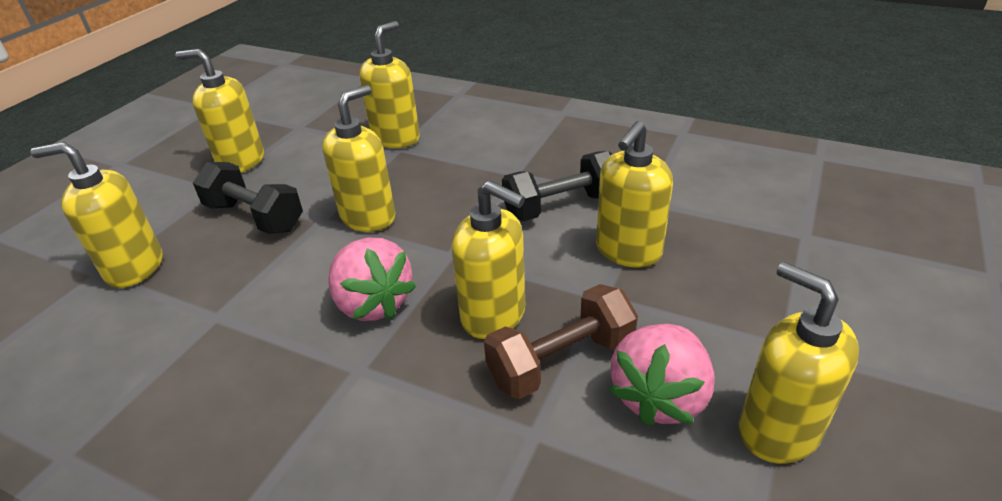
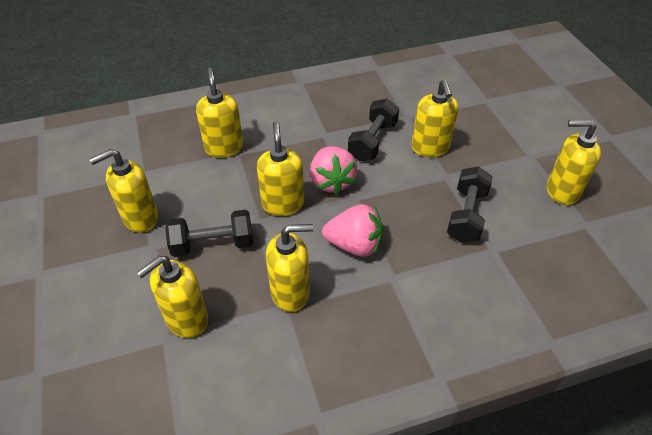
camera: 45 degrees left, 10 degrees up
(494, 315) = (415, 214): yellow soap dispenser -> yellow soap dispenser (290, 293)
(561, 361) = (466, 215): brown dumbbell -> black dumbbell
(659, 396) = (515, 205): pink strawberry -> pink strawberry (331, 182)

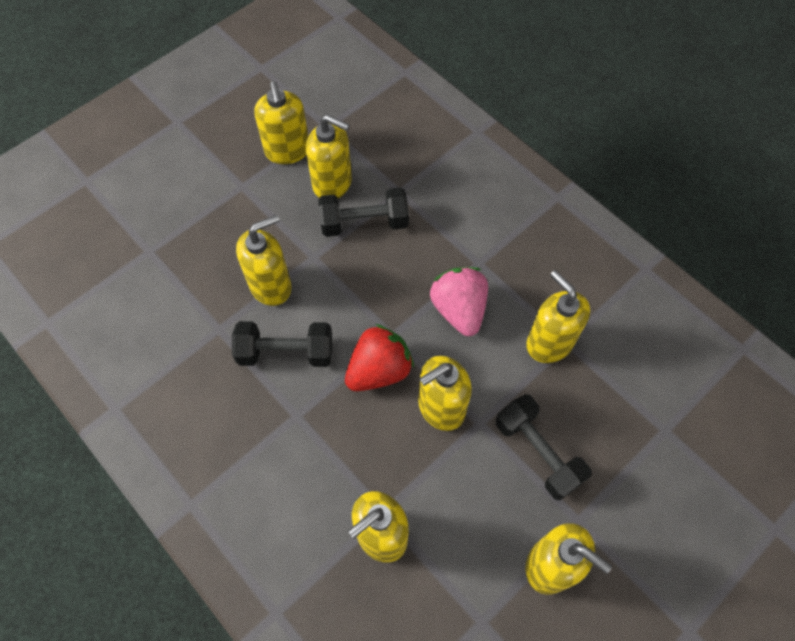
camera: 115 degrees left, 15 degrees up
(186, 319) = (636, 423): yellow soap dispenser -> yellow soap dispenser (332, 184)
(331, 182) = (379, 370): pink strawberry -> red strawberry

